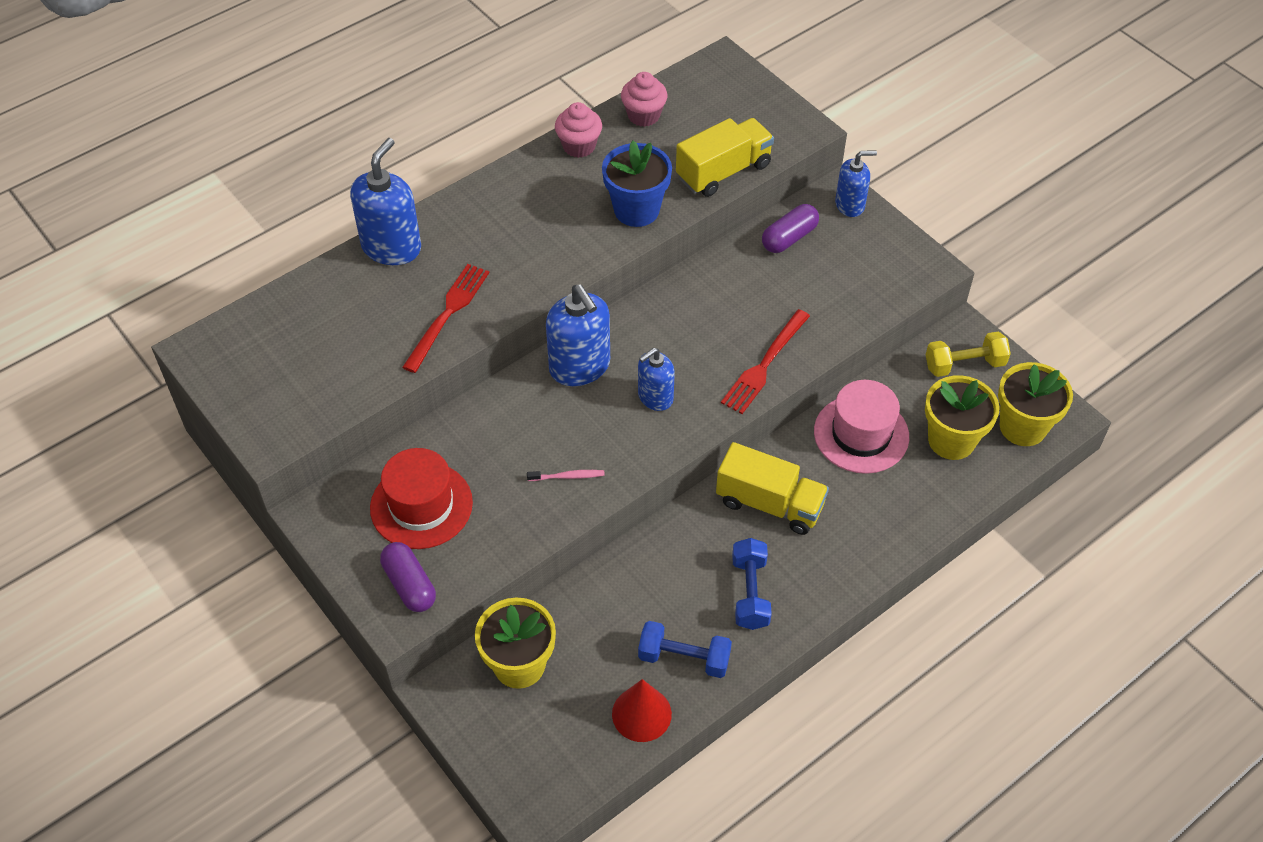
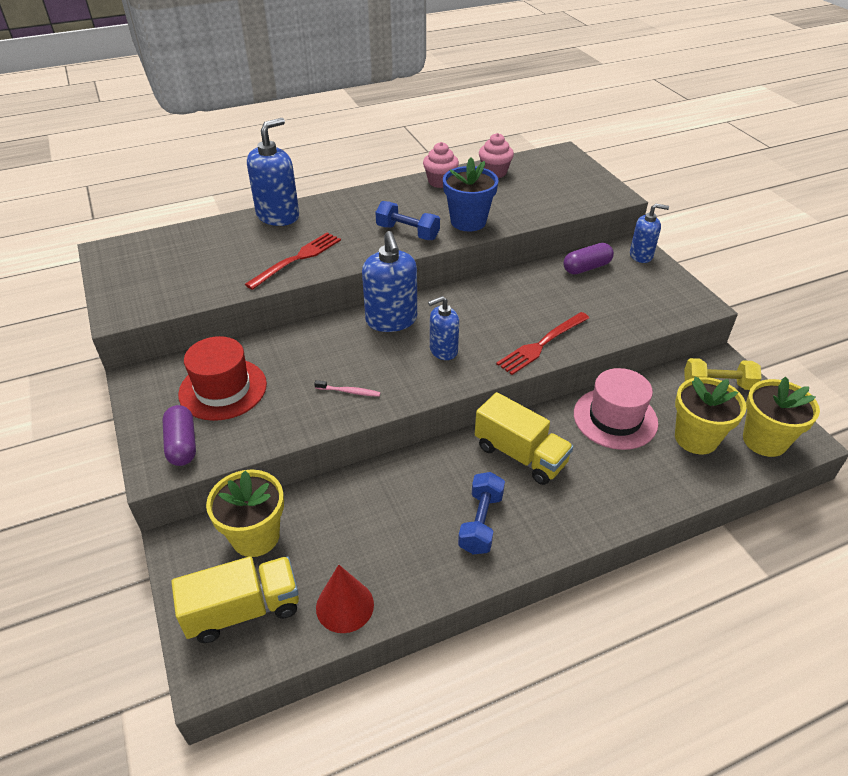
camera: 15 degrees right, 10 degrees down
(684, 658) = (402, 565): blue dumbbell -> blue dumbbell (407, 232)
(723, 171) = (543, 210): yellow truck -> yellow truck (243, 610)

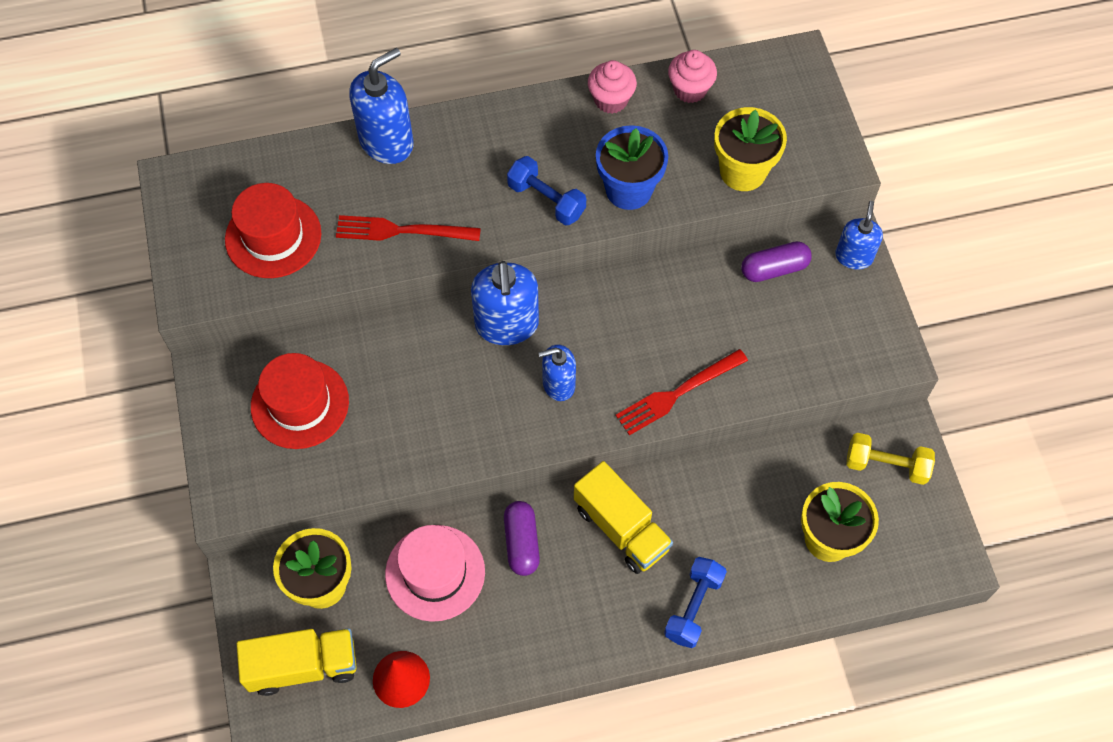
camera: 10 degrees right, 20 degrees up
(182, 444) = (252, 476): purple capsule -> purple capsule (521, 543)
(192, 273) = (273, 237): none -> red hat
(297, 259) = (401, 231): red fork -> red fork turned 135 degrees counterclockwise
(349, 392) = (439, 430): pink toothbrush -> none
(481, 522) = (556, 608): blue dumbbell -> blue dumbbell (693, 607)
(615, 418) = (745, 495): pink hat -> pink hat (435, 573)
(641, 255) = (854, 256): blue soap dispenser -> blue soap dispenser turned 90 degrees counterclockwise
(764, 440) = (907, 555): yellow flower pot -> yellow flower pot (743, 172)

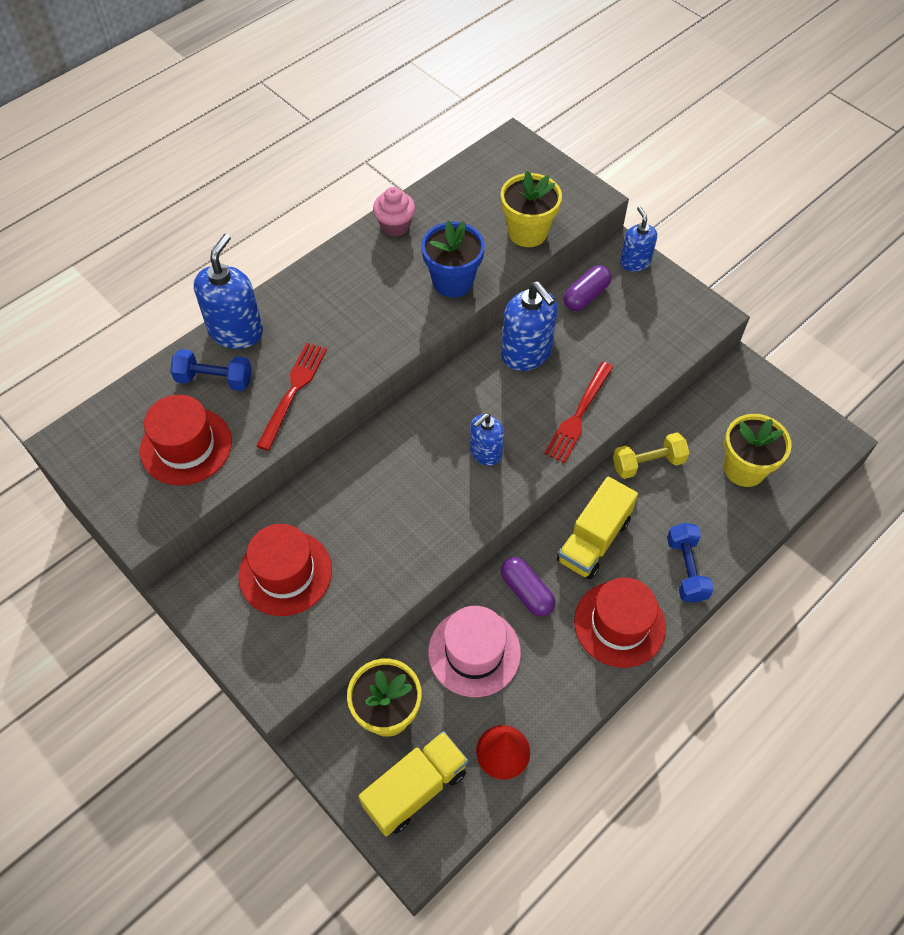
camera: 30 degrees left, 5 degrees down
(401, 231) = (293, 391): red fork -> red fork turned 135 degrees clockwise
(507, 325) = (415, 429): blue soap dispenser -> blue soap dispenser (526, 353)
(546, 200) = (394, 317): blue dumbbell -> blue dumbbell (214, 379)
(589, 623) = (619, 624): none -> red hat
(621, 528) = (593, 540): yellow truck -> yellow truck turned 105 degrees clockwise
(690, 89) = (449, 194): pink cupcake -> none
(886, 465) = (746, 398): yellow dumbbell -> yellow dumbbell (648, 463)

